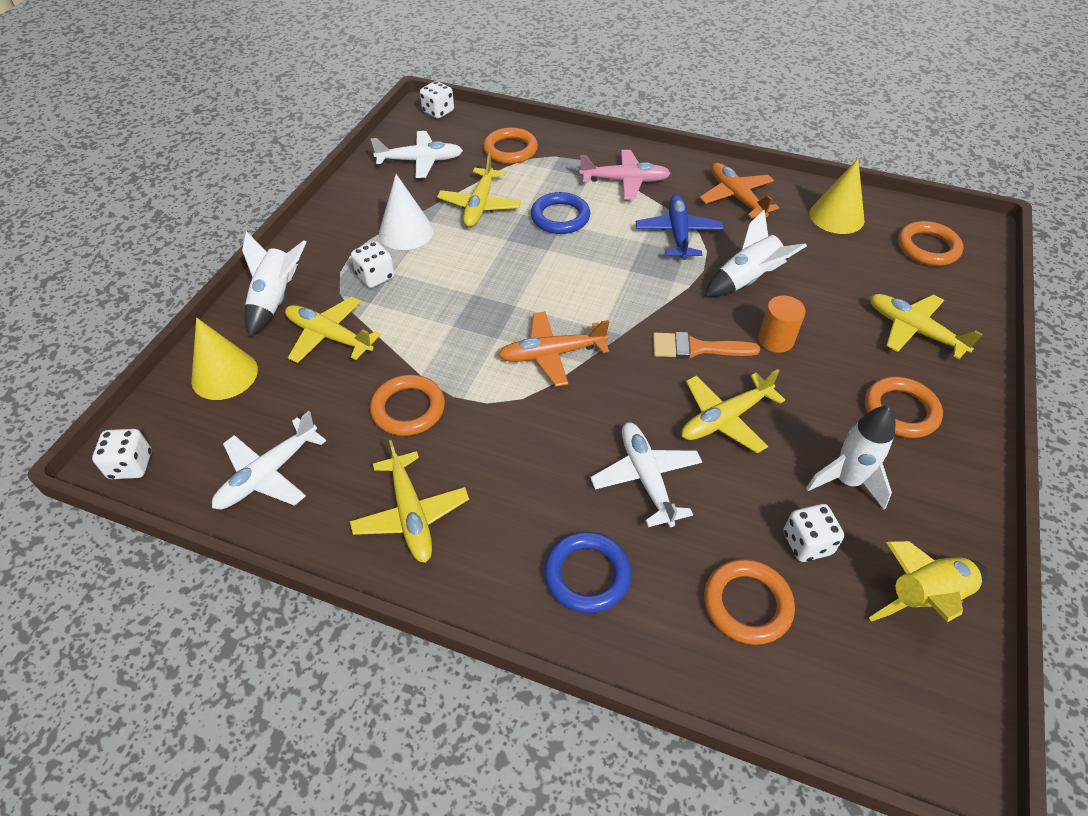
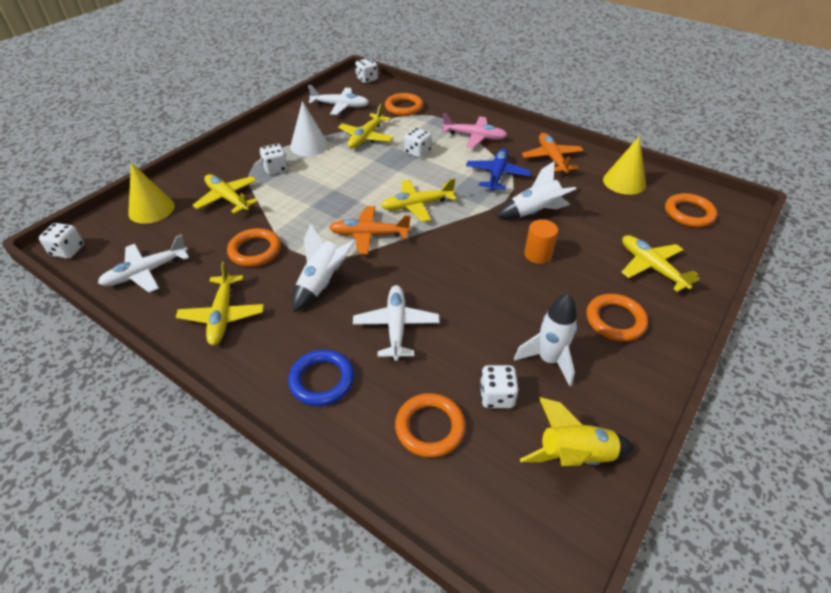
camera: 15 degrees right, 5 degrees down
(276, 300) = (206, 172): white rocket -> white rocket (322, 283)
(560, 217) = (417, 152): blue ring -> white dice
(696, 348) = (475, 249): orange brush -> none
(725, 418) = (474, 299): yellow plane -> yellow plane (417, 205)

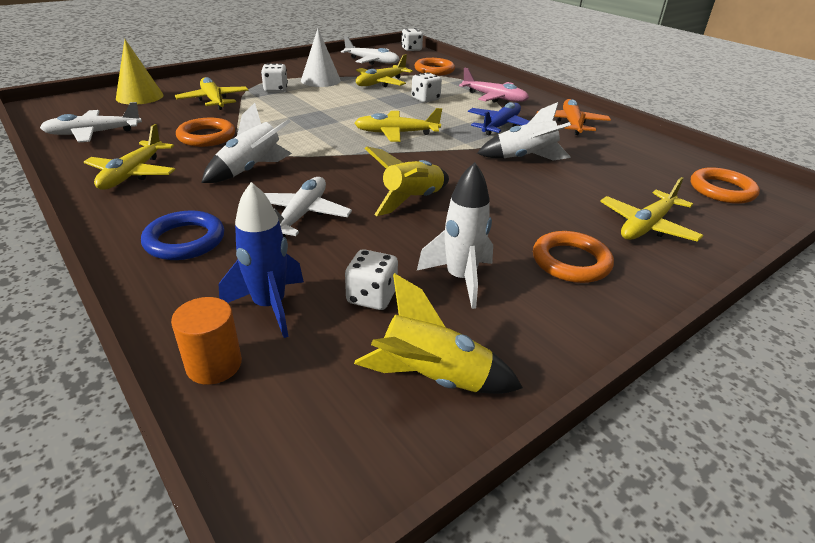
camera: 15 degrees right, 10 degrees down
(68, 250) = (42, 109): white dice -> none
(369, 235) = (329, 145): orange plane -> none
(430, 427) = (269, 306): orange ring -> blue rocket
(472, 286) = (412, 200): none -> yellow rocket
(538, 254) = (507, 190): orange cylinder -> orange cylinder (214, 365)
(624, 182) = (649, 153): yellow cone -> none
(651, 267) = (647, 226): yellow plane -> yellow plane turned 120 degrees counterclockwise

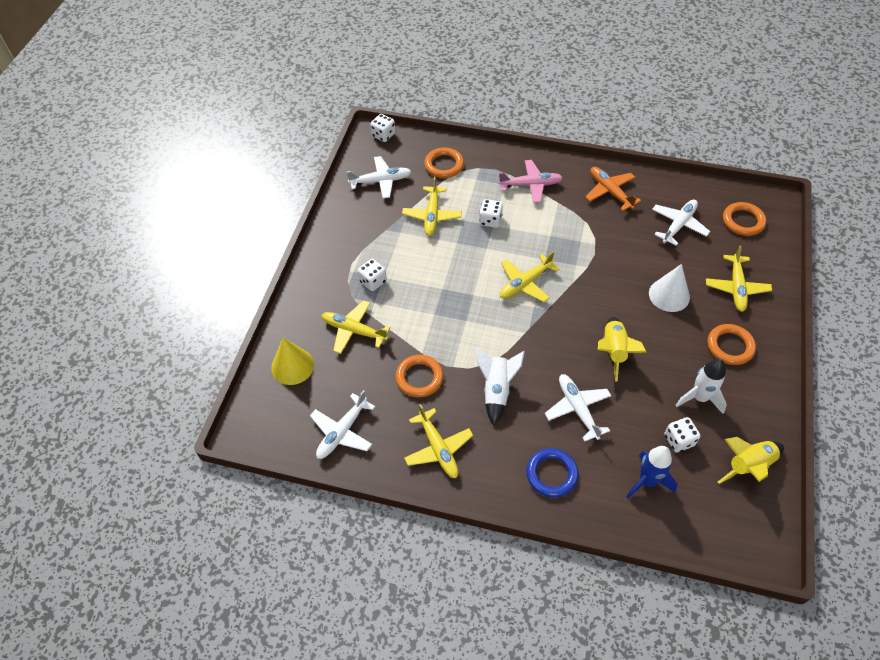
camera: 35 degrees left, 20 degrees up
(214, 365) = (669, 528): orange cylinder -> none
(320, 80) = (385, 243): white cone -> white cone (669, 295)
(500, 126) = (574, 226): blue plane -> none
(525, 158) = (624, 259): white rocket -> none
(625, 163) = (678, 225): none -> white plane

